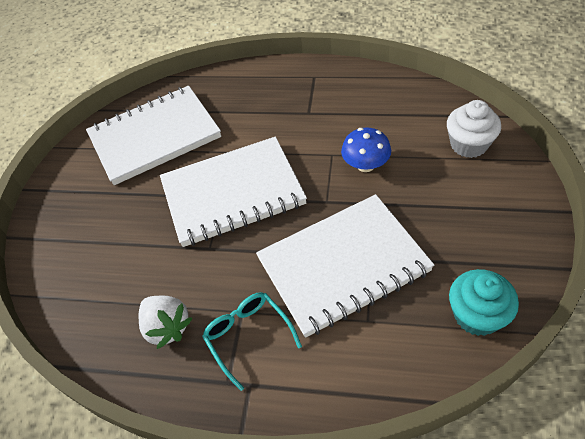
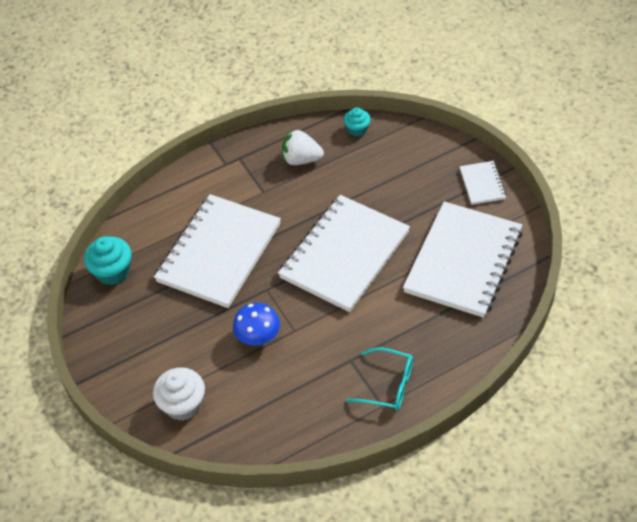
camera: 140 degrees right, 0 degrees up
(62, 189) = (482, 184): none -> white notebook
(78, 326) = (357, 129): none -> turquoise cupcake
(248, 336) = (247, 183): turquoise glasses -> turquoise glasses (388, 385)

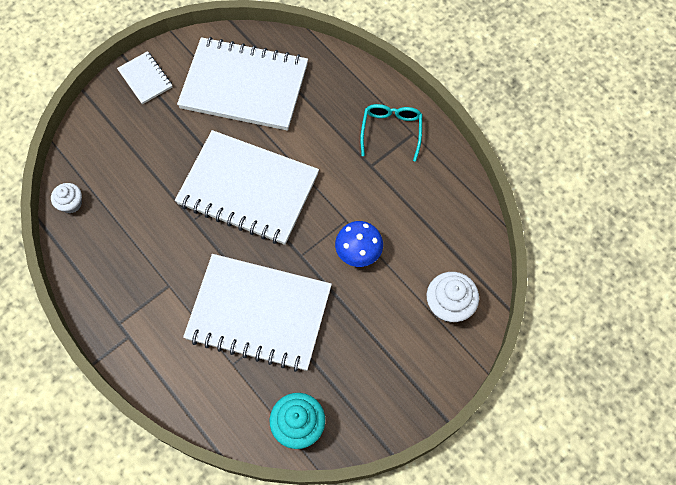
camera: 105 degrees left, 15 degrees up
(301, 159) = (118, 254): white strawberry -> none
(357, 129) = (71, 203): turquoise cupcake -> white cupcake
(482, 184) = (145, 79): white notebook -> white notebook turned 75 degrees clockwise

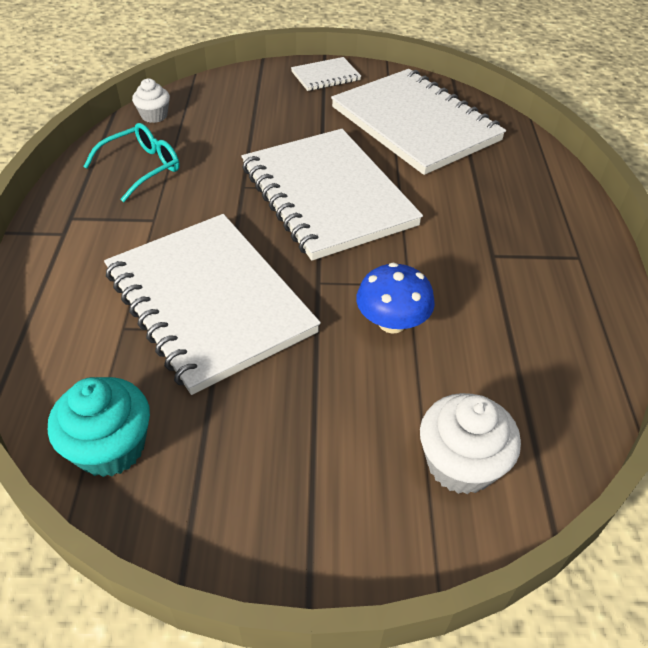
camera: 40 degrees right, 20 degrees down
(145, 79) = (326, 76): white notebook -> white notebook turned 60 degrees clockwise
(391, 131) = (551, 240): turquoise glasses -> turquoise glasses (142, 168)

